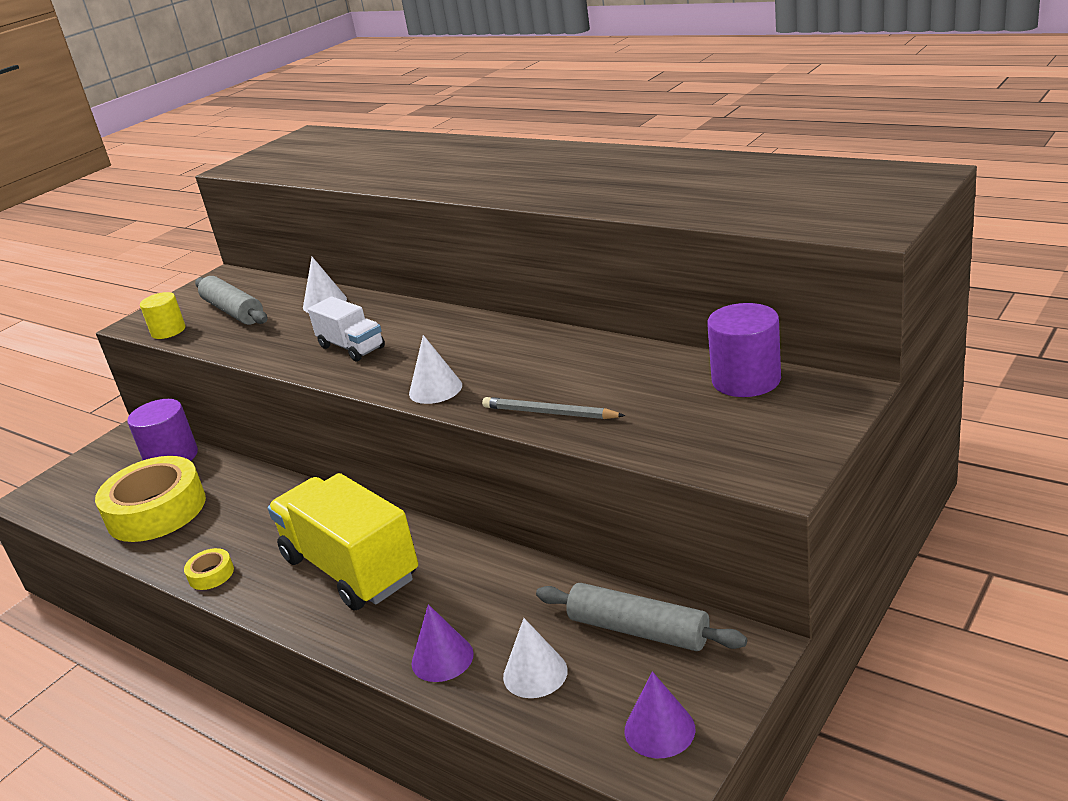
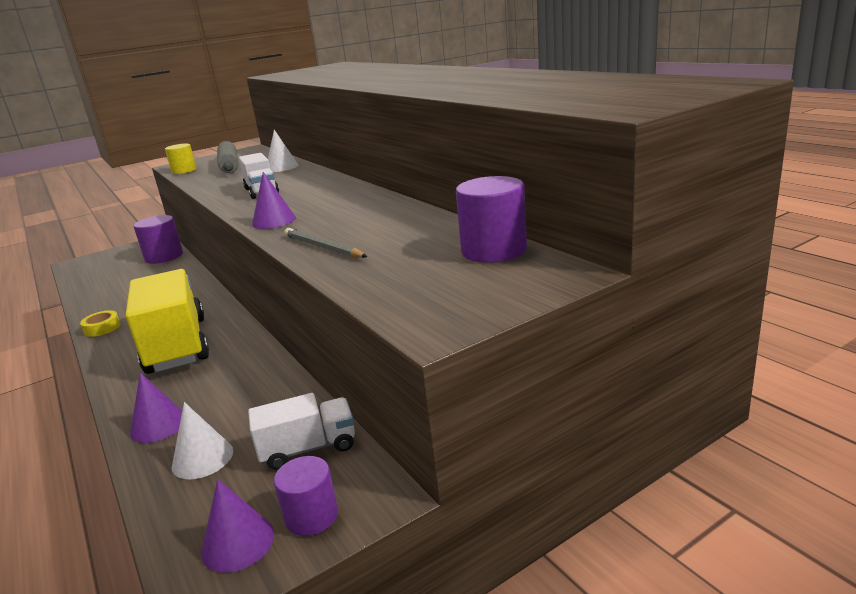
camera: 20 degrees right, 5 degrees down
(156, 510) = (121, 284): yellow tape -> none
(435, 389) = (274, 221): white cone -> purple cone
(638, 630) = (308, 448): grey rolling pin -> white truck
(705, 685) = (311, 516): none -> purple cylinder

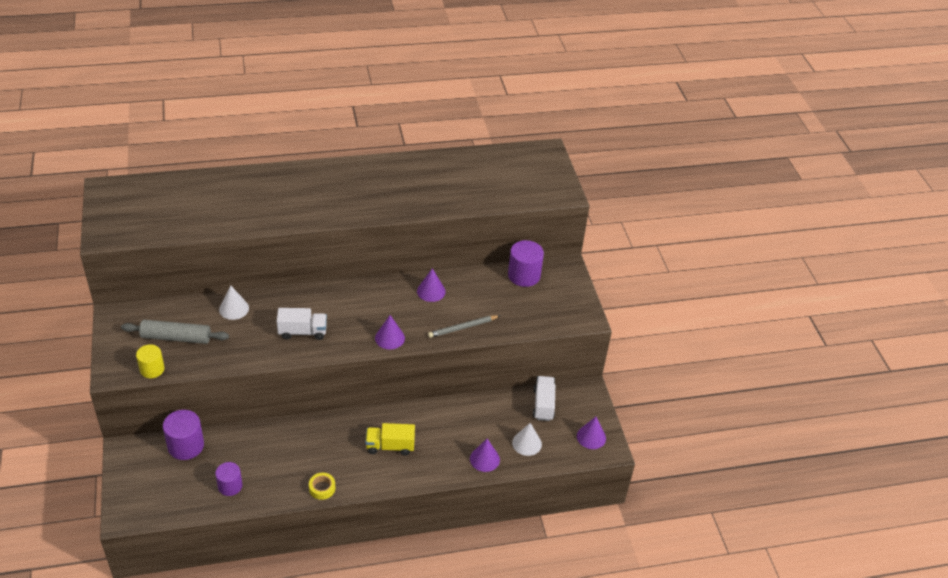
camera: 75 degrees left, 20 degrees up
(177, 345) = (390, 446): yellow truck -> yellow truck, size x0.54
(311, 516) = (588, 412): purple cylinder -> purple cylinder (230, 486)
(386, 215) = (431, 291): none -> purple cone

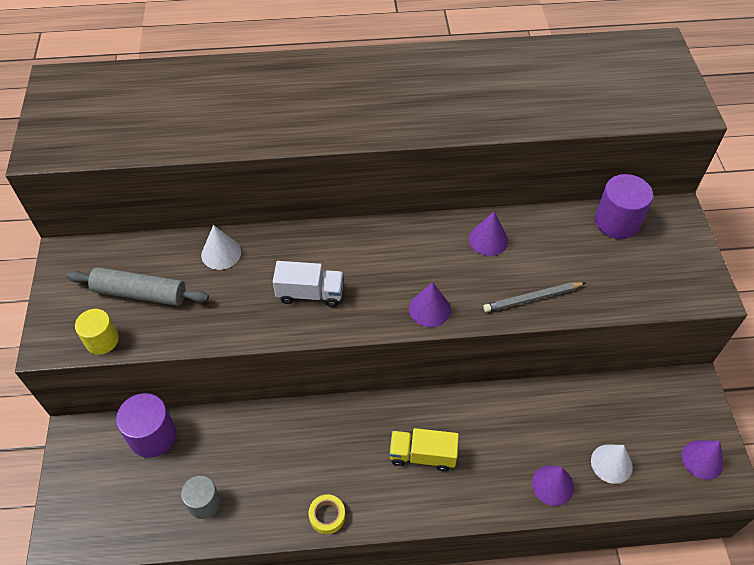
camera: 10 degrees right, 10 degrees up
(230, 486) = (204, 503): purple cylinder -> grey cylinder
(543, 405) = (633, 403): white truck -> none

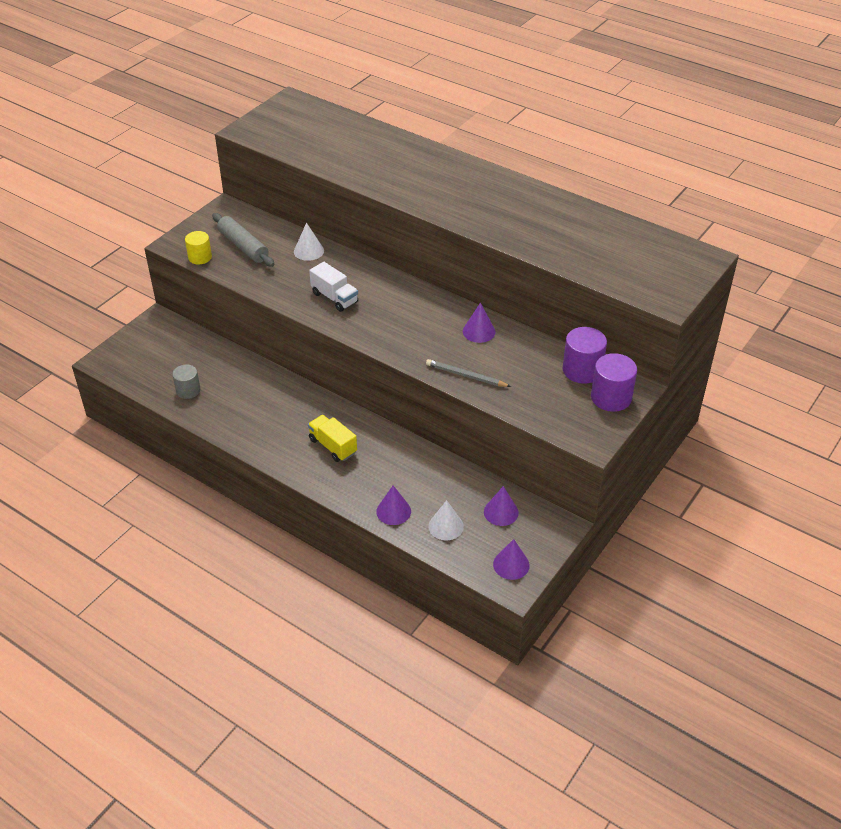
camera: 40 degrees right, 10 degrees down
(153, 435) = (196, 343): purple cylinder -> purple cylinder (611, 397)
(327, 516) = (245, 438): yellow tape -> none
(429, 309) = (394, 344): purple cone -> purple cone (501, 512)

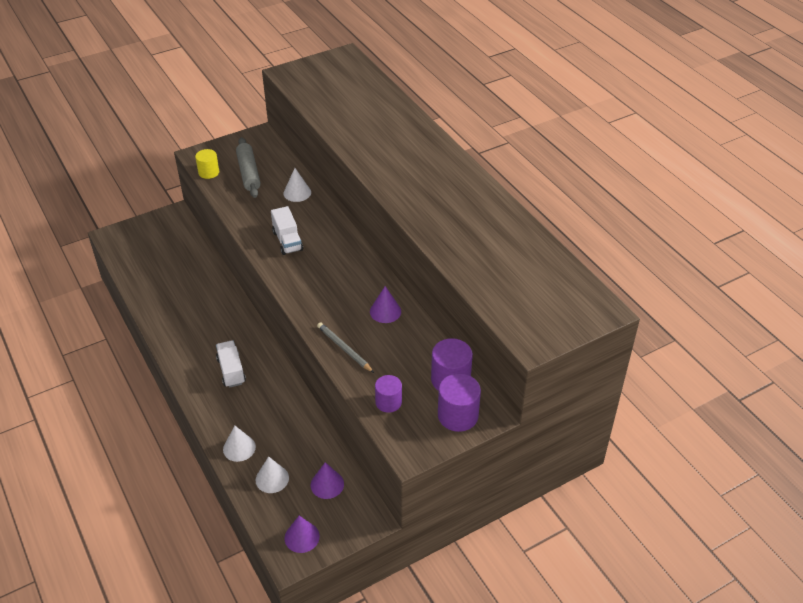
camera: 25 degrees right, 0 degrees up
(188, 390) = (155, 282): grey cylinder -> none
(333, 446) = (231, 371): yellow truck -> white truck
(393, 511) = (239, 448): purple cone -> white cone
(542, 407) = (388, 402): none -> purple cylinder

